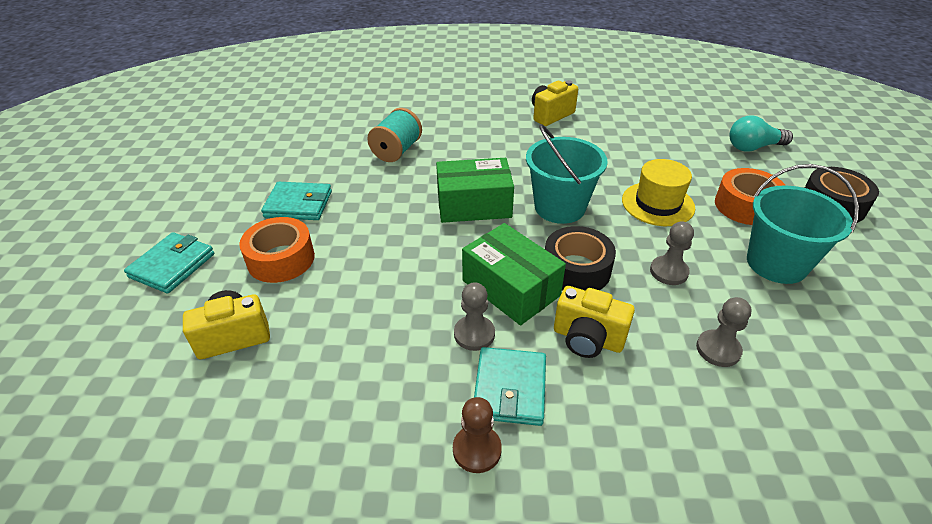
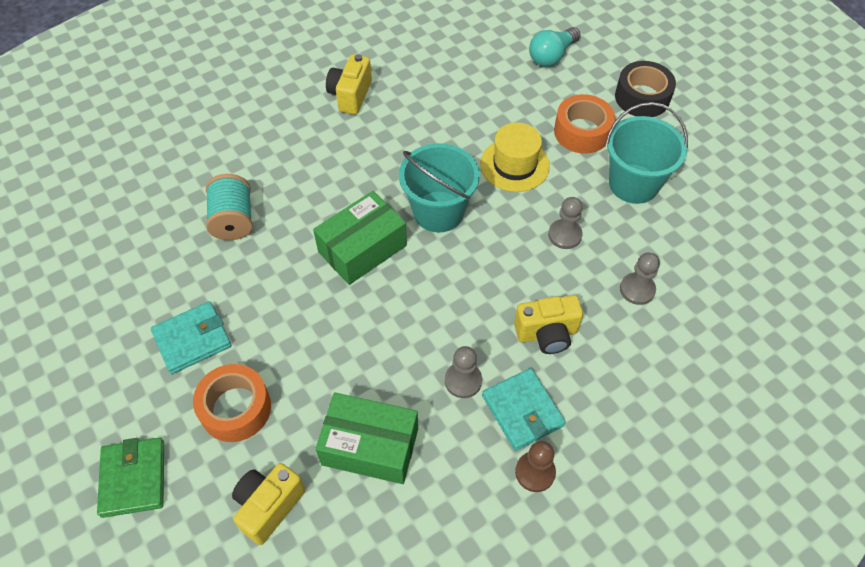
camera: 35 degrees left, 15 degrees up
(172, 265) = (133, 478): turquoise wallet -> green wallet
(511, 288) = (459, 320): green box -> green box (370, 446)
(576, 269) = (496, 272): black tape -> none

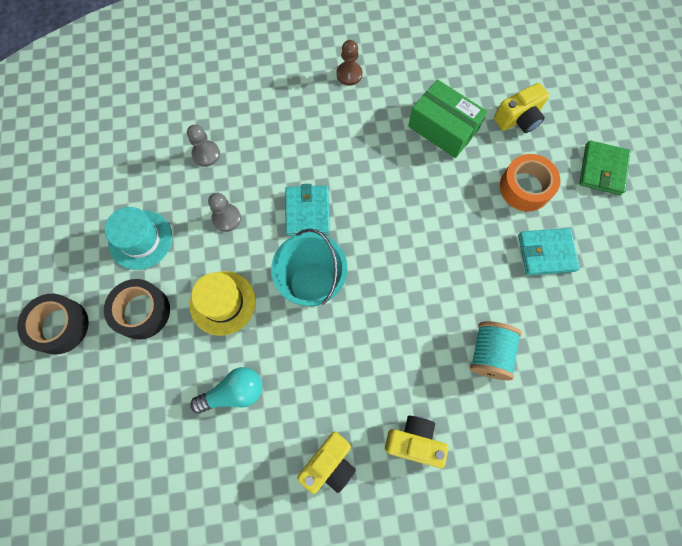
camera: 155 degrees left, 15 degrees up
(362, 248) = (390, 276): green box -> none
(463, 381) = (364, 143): grey pawn -> none
(522, 411) = (336, 110): turquoise wallet -> turquoise wallet (307, 212)
(547, 334) = (289, 150): yellow camera -> yellow camera (414, 441)
(551, 56) = (101, 422): turquoise light bulb -> turquoise light bulb (234, 392)
(582, 132) = (142, 312): orange tape -> black tape
(633, 184) = (140, 239): turquoise bucket -> turquoise hat

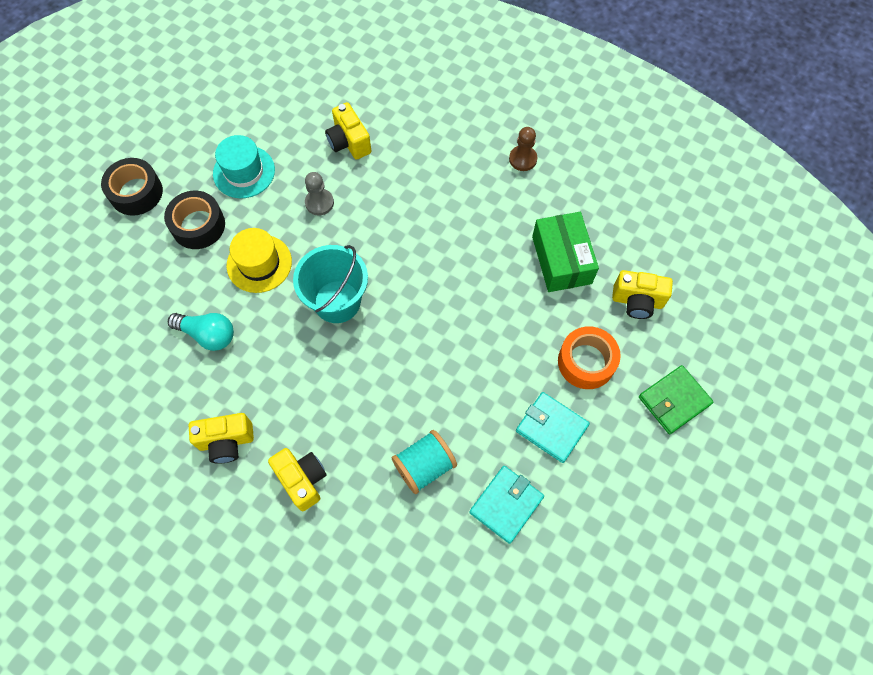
camera: 40 degrees right, 5 degrees down
(206, 154) = (349, 142): grey pawn -> yellow camera
(307, 212) = (385, 244): turquoise wallet -> turquoise wallet (506, 504)

